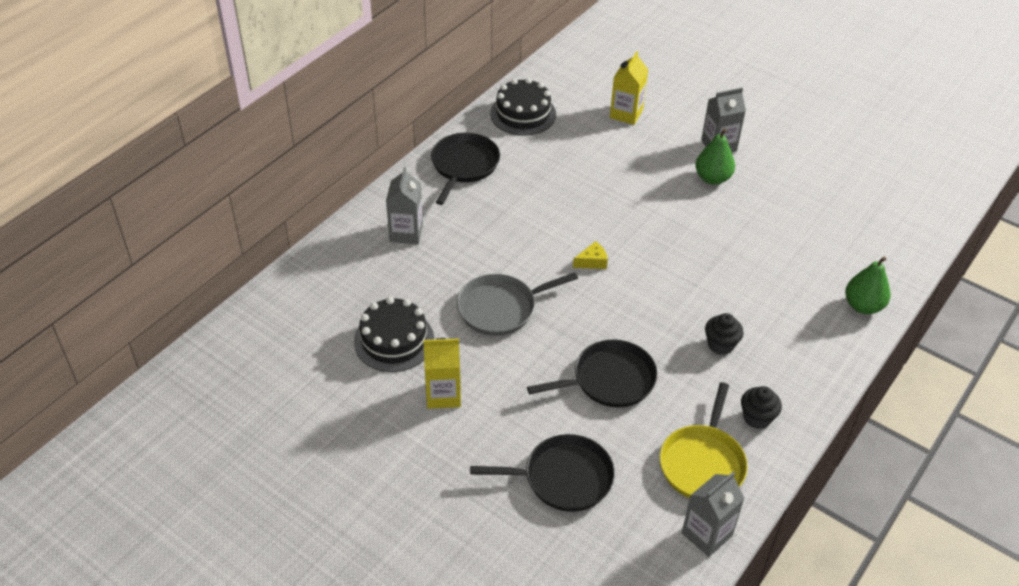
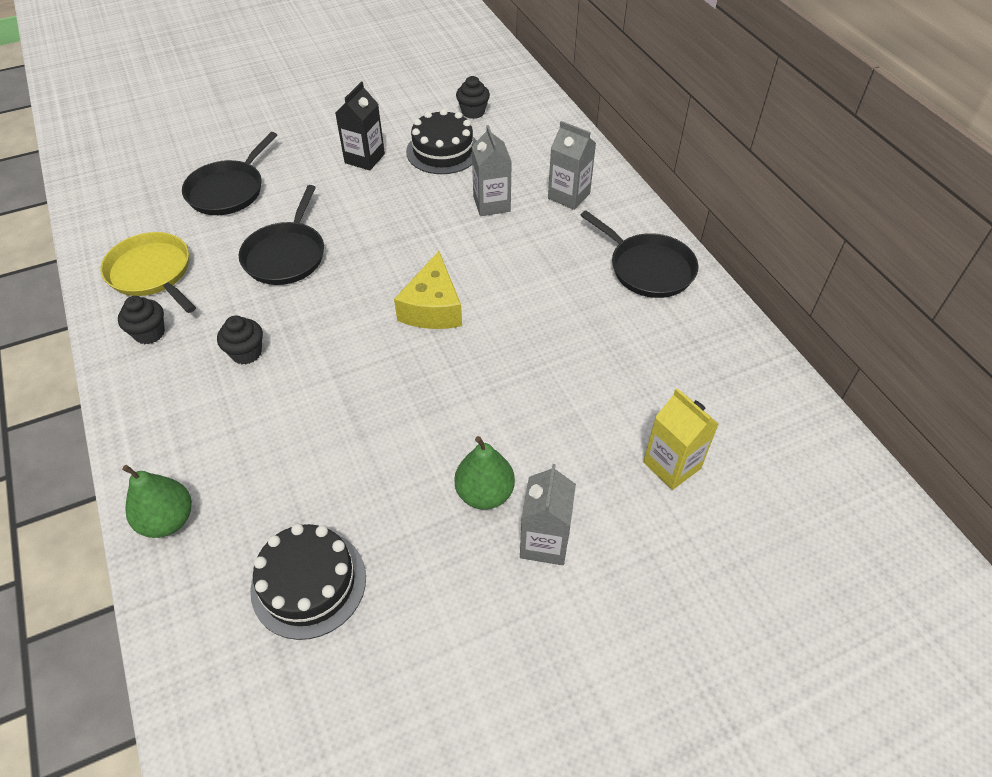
camera: 120 degrees right, 5 degrees up
(314, 345) = (473, 112): none -> black cupcake
(443, 394) = (364, 158): yellow carton -> black carton
(500, 308) = (426, 221): grey pan -> none
(523, 114) = (721, 355): black cake -> black cake (308, 583)
(592, 262) = (433, 307): yellow cheese -> yellow cheese, size x1.98
(706, 534) = (99, 244): grey carton -> grey carton (491, 204)

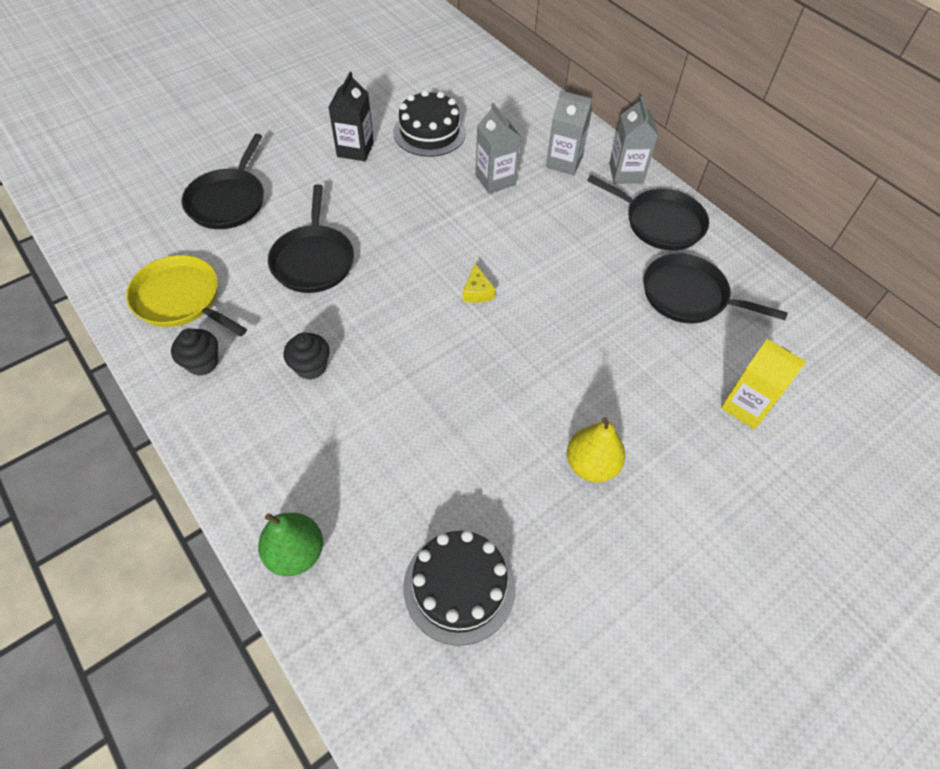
camera: 15 degrees left, 5 degrees up
(433, 307) = (477, 291): yellow cheese -> yellow cheese, size x0.51
(473, 112) = (444, 89): black cupcake -> none
(484, 493) = (591, 465): green pear -> yellow pear
(544, 542) = (661, 500): grey carton -> grey carton (626, 173)
(651, 345) = (688, 296): none -> black pan

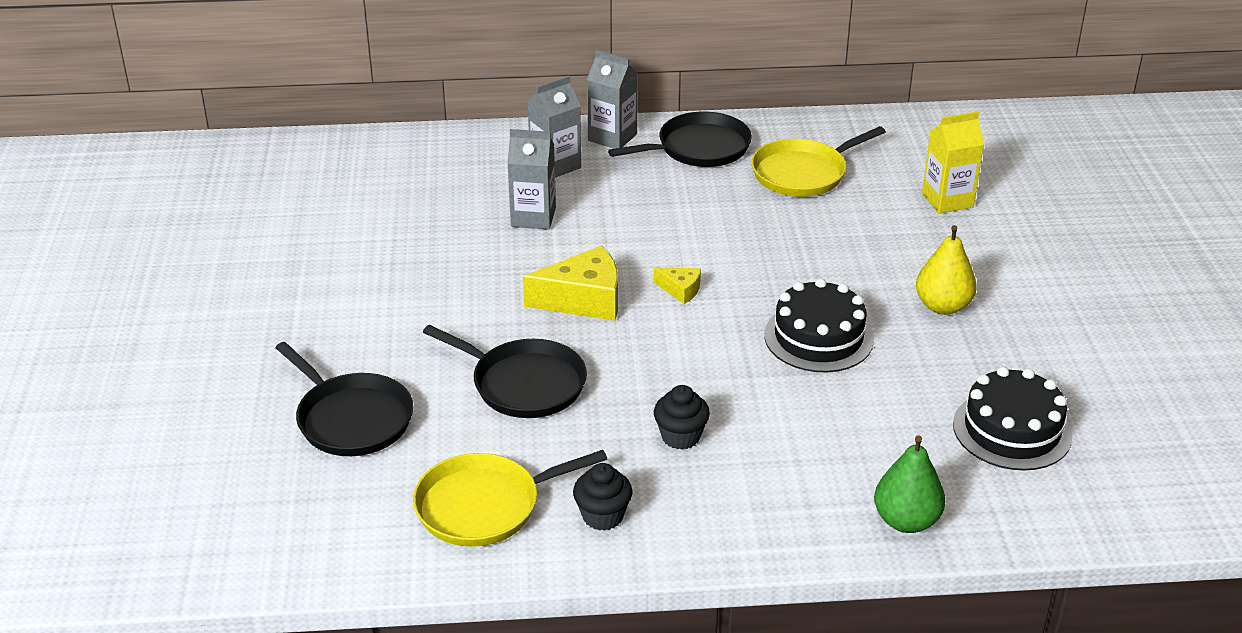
camera: 55 degrees left, 20 degrees down
(355, 149) = (372, 292): black carton -> none
(425, 247) = (583, 300): none -> yellow cheese
(429, 132) = (406, 231): black cake -> black cake (818, 337)
(688, 296) = (803, 173): black pan -> yellow pan

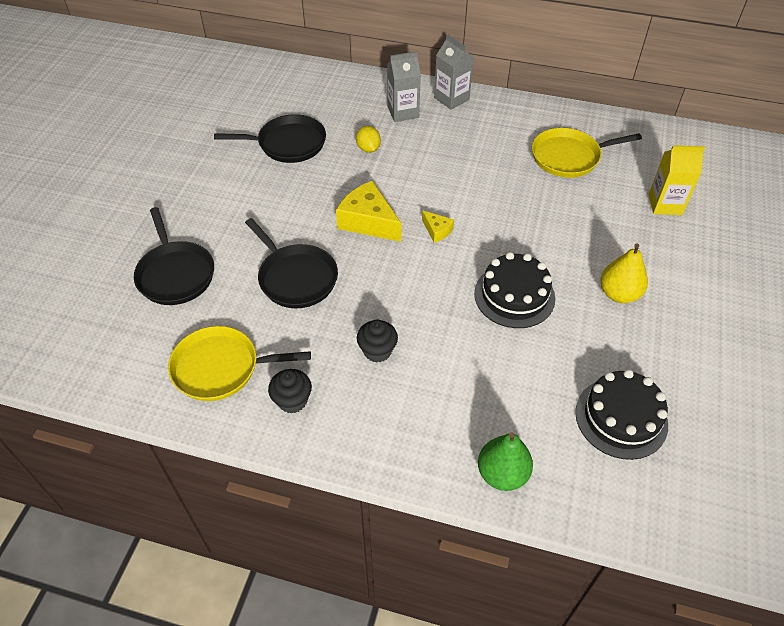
camera: 20 degrees right, 15 degrees up
(533, 217) = (368, 148): grey carton -> yellow lemon
(583, 300) = (368, 221): yellow cheese -> yellow cheese turned 150 degrees counterclockwise
(699, 148) = (506, 120): black pan -> black pan (288, 144)

